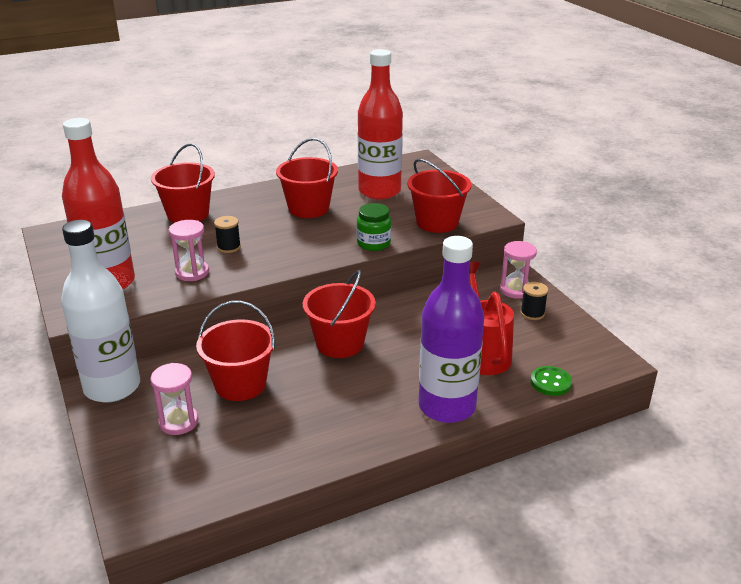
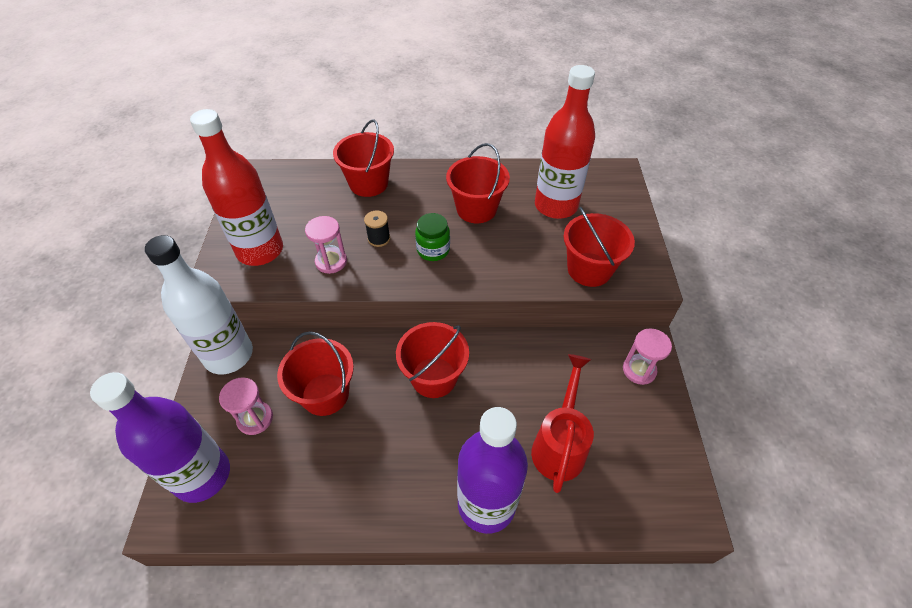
camera: 25 degrees right, 20 degrees up
(152, 477) = (202, 475): none -> purple bottle
(373, 243) = (510, 279): green jar -> green jar (433, 250)
(532, 313) = (639, 410): black spool -> none
(550, 382) = (606, 517): green button -> none

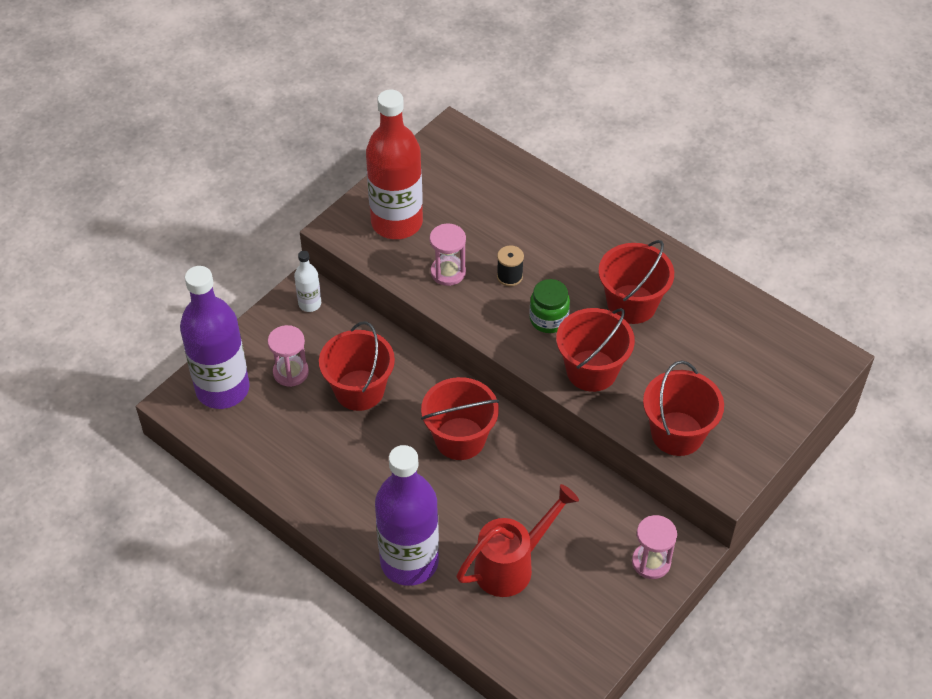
camera: 40 degrees right, 0 degrees up
(229, 355) = (310, 304): white bottle -> white bottle, size x0.45
(368, 183) = (552, 211): red bucket -> red bucket (591, 370)
(556, 206) = (717, 351): red bottle -> none

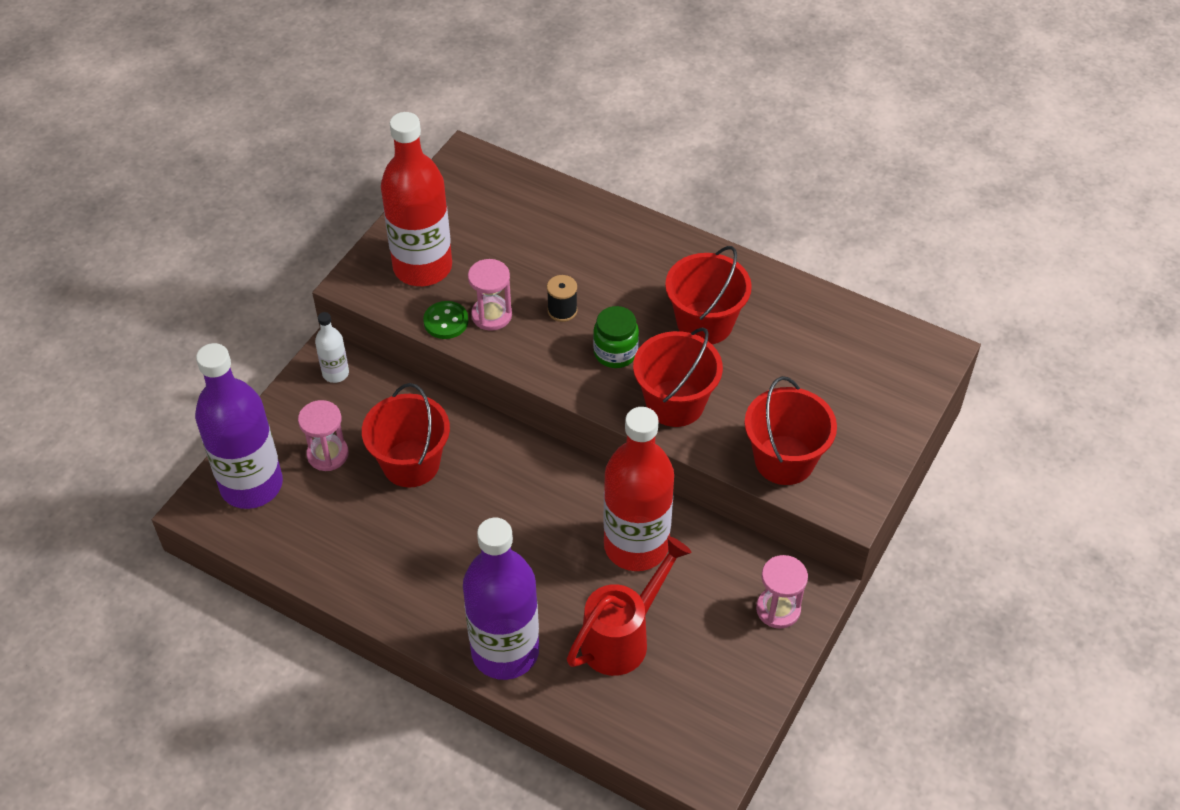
camera: 10 degrees left, 0 degrees up
(408, 272) = (446, 321): none -> green button
(460, 438) = (536, 502): red bucket -> none
(538, 489) = (636, 546): none -> red bottle

